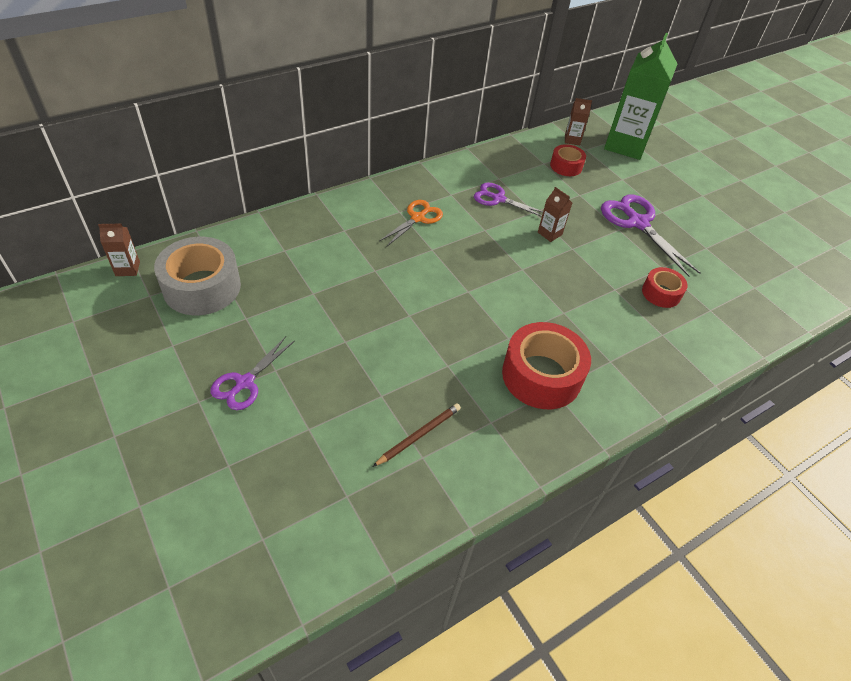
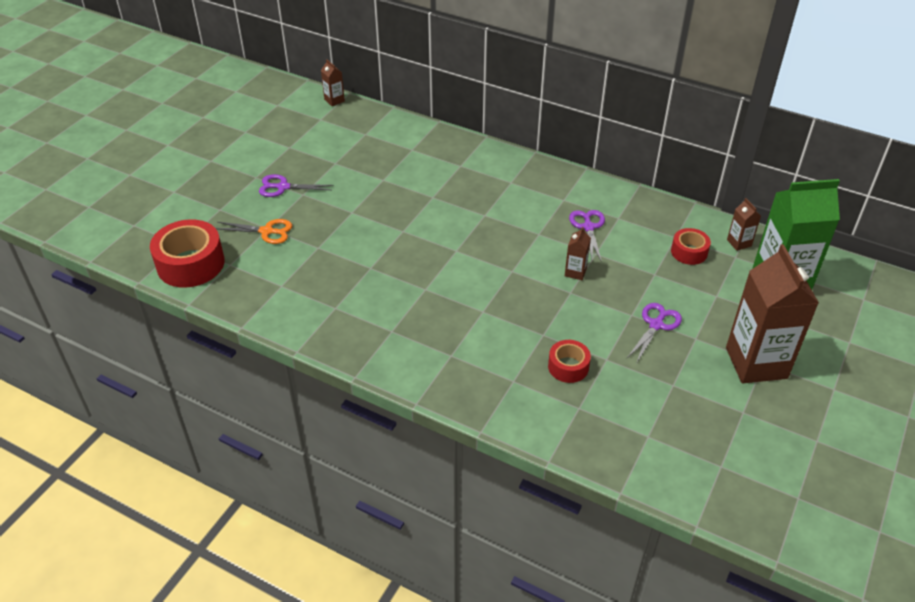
camera: 65 degrees right, 5 degrees down
(202, 287) = (345, 134): grey tape -> none
(417, 218) = (513, 194): orange scissors -> orange scissors (267, 231)
(419, 435) = (298, 277): brown pencil -> none
(541, 375) = (401, 319): red tape -> red tape (190, 264)
(637, 223) = (656, 325): purple scissors -> purple scissors, size x0.64
(701, 198) = (756, 363): none -> brown carton

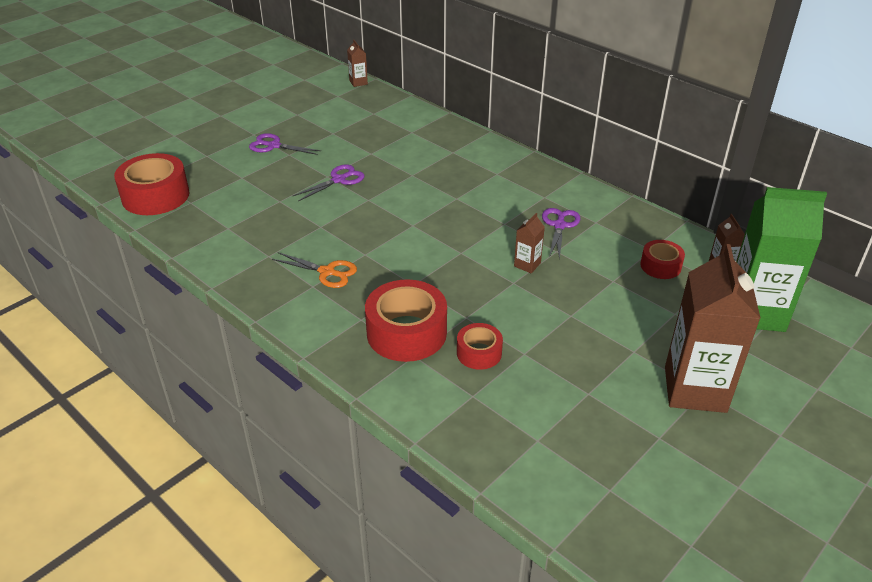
camera: 15 degrees right, 5 degrees down
(267, 231) = (239, 180): orange scissors -> orange scissors (327, 272)
(497, 360) = (406, 333): none -> red tape
(656, 325) = (594, 330): purple scissors -> purple scissors (339, 180)

